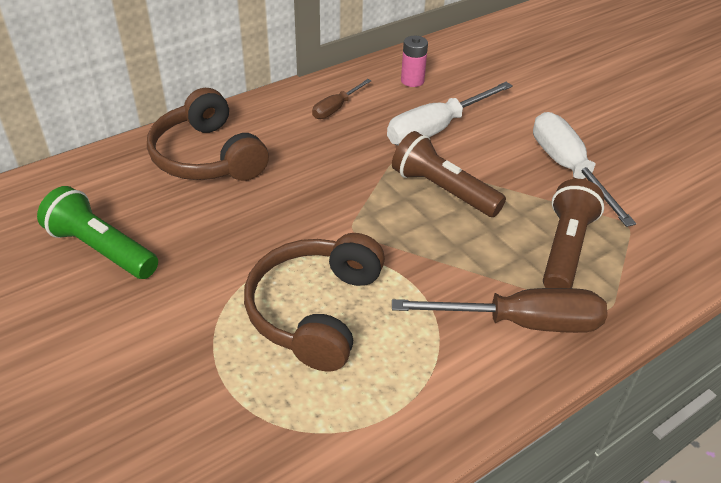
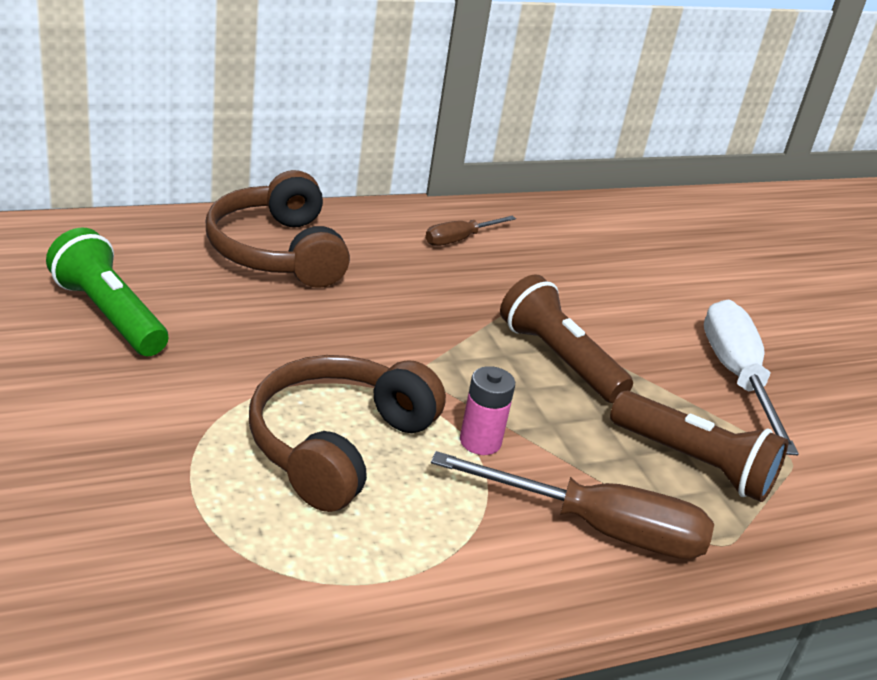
camera: 10 degrees right, 10 degrees down
(412, 81) = (571, 233): pink battery -> pink battery (480, 441)
(436, 129) = (579, 292): white screwdriver -> none
(565, 249) = (694, 463): brown flashlight -> brown flashlight turned 90 degrees clockwise

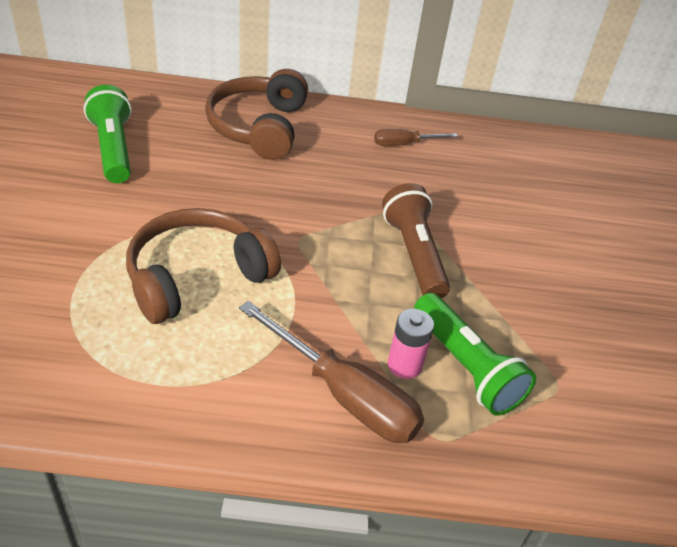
camera: 25 degrees right, 10 degrees up
(480, 441) = (303, 302): pink battery -> pink battery (404, 365)
(694, 463) = (465, 367): brown flashlight -> green flashlight
(736, 377) = (560, 306): white screwdriver -> none

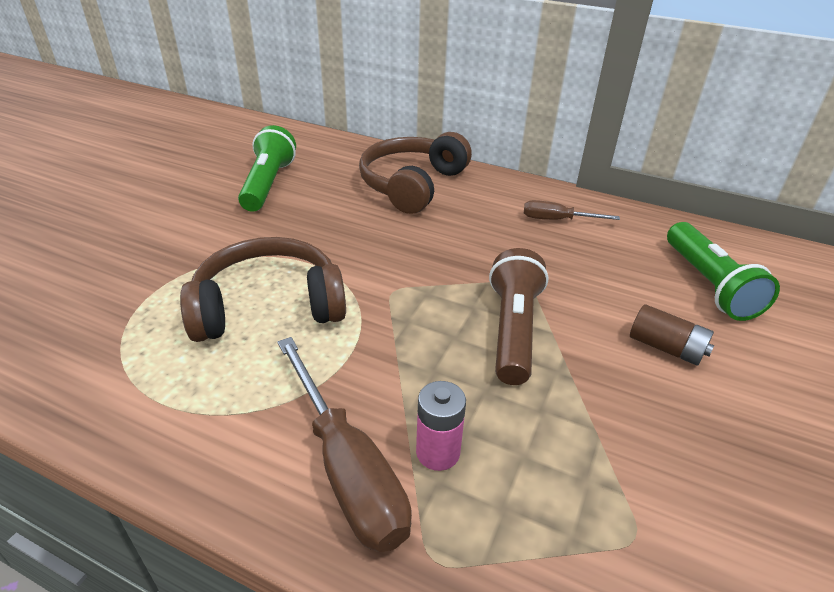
camera: 25 degrees right, 5 degrees down
(465, 367) = (515, 475): green flashlight -> green flashlight (708, 284)
(530, 244) = (666, 347): none -> brown battery

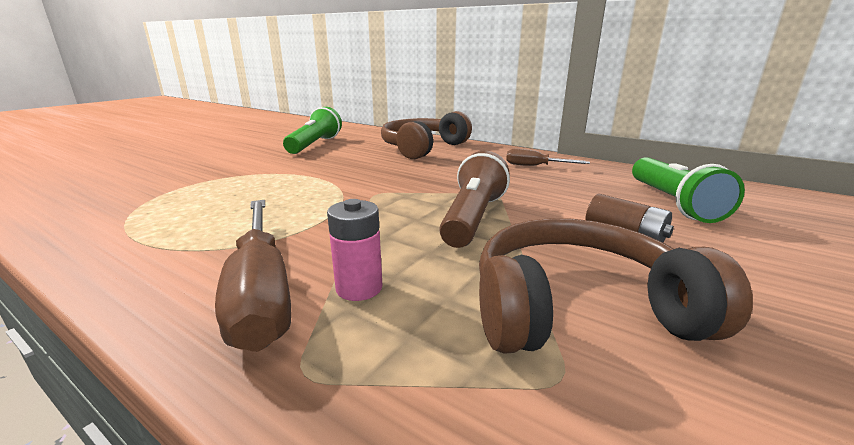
camera: 10 degrees right, 15 degrees down
(268, 306) = (269, 195): brown headphones -> brown headphones (579, 309)

